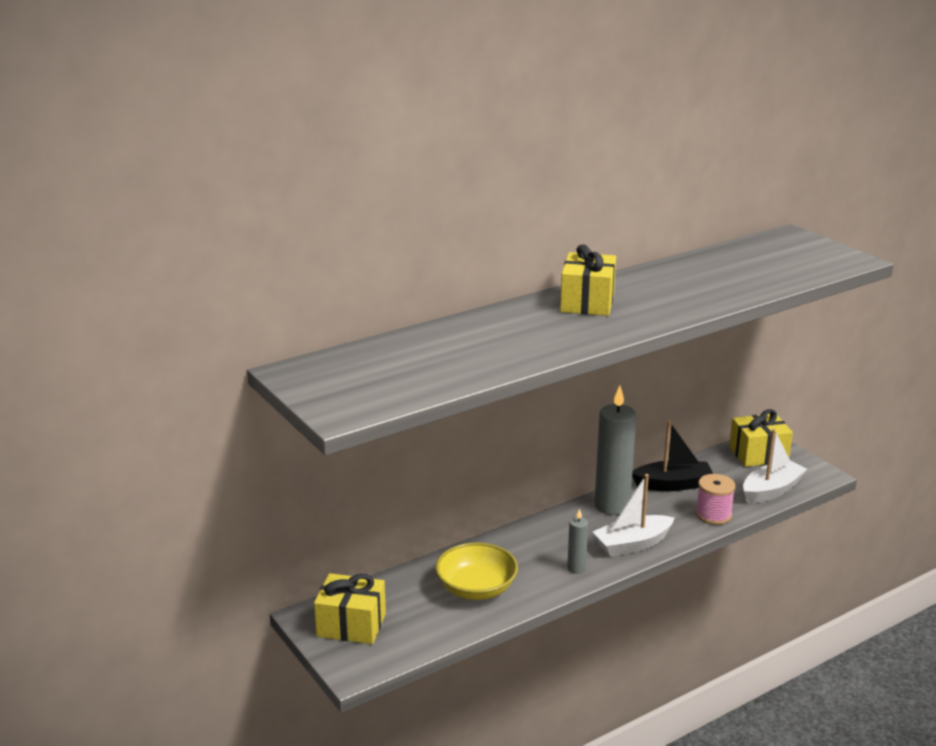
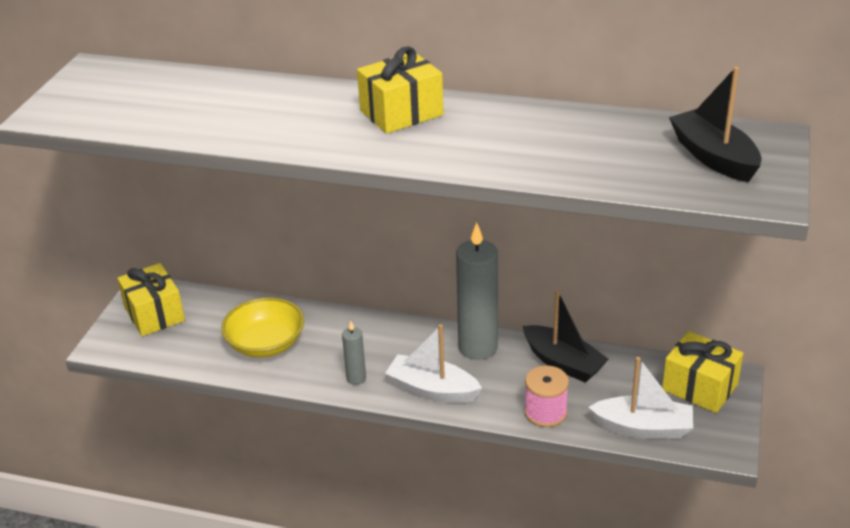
camera: 50 degrees right, 10 degrees up
(790, 254) = (713, 157): none -> black boat

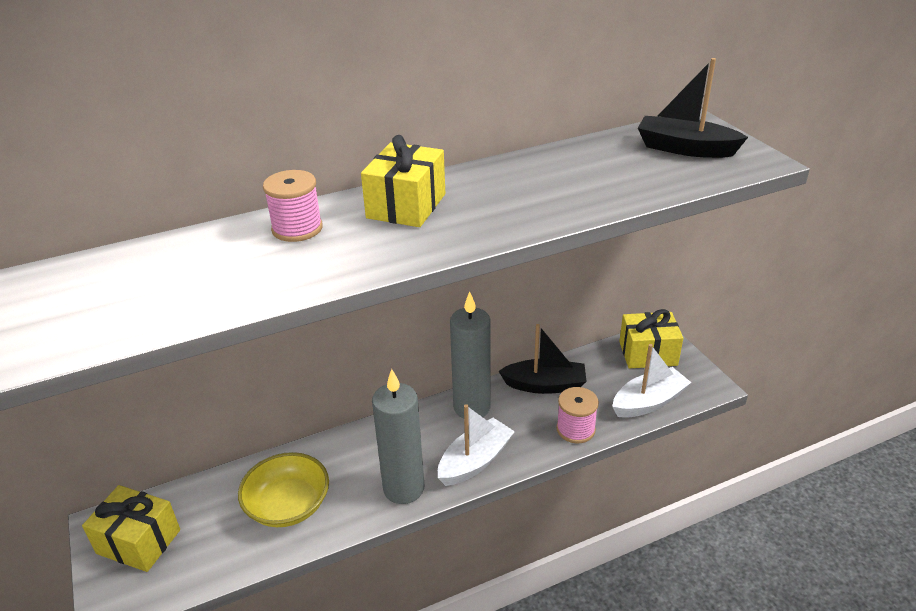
camera: 40 degrees left, 0 degrees up
(305, 99) = (297, 228): none -> pink spool
(356, 378) = (403, 488): grey candle -> grey candle, size x2.07
(432, 389) = (475, 461): white boat -> white boat turned 150 degrees clockwise

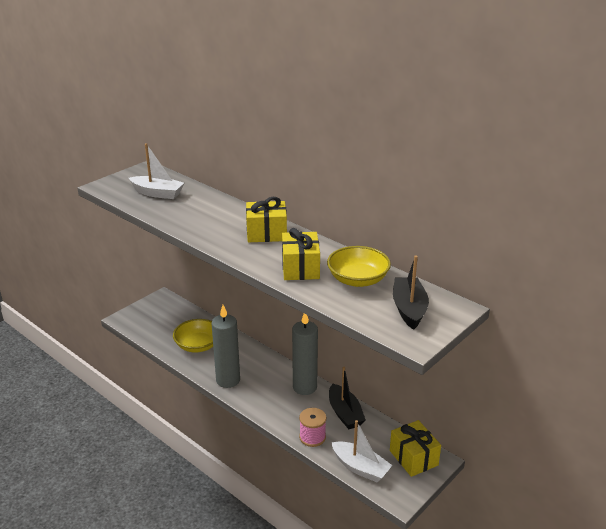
camera: 65 degrees right, 5 degrees down
(139, 541) = (157, 311): yellow gift -> yellow gift (300, 268)
(297, 228) = (227, 213): pink spool -> none
(475, 461) = (262, 401): white boat -> white boat (157, 193)
(595, 165) = (358, 279): none -> yellow bowl

